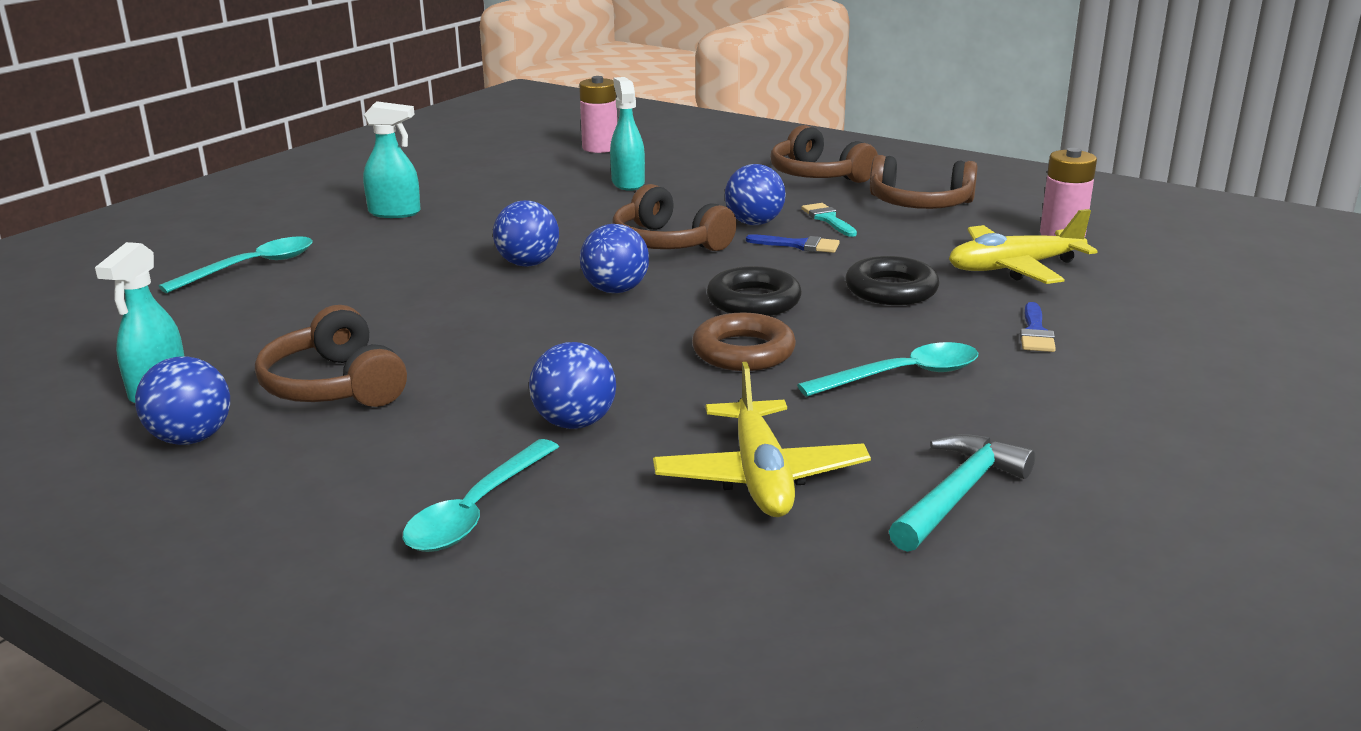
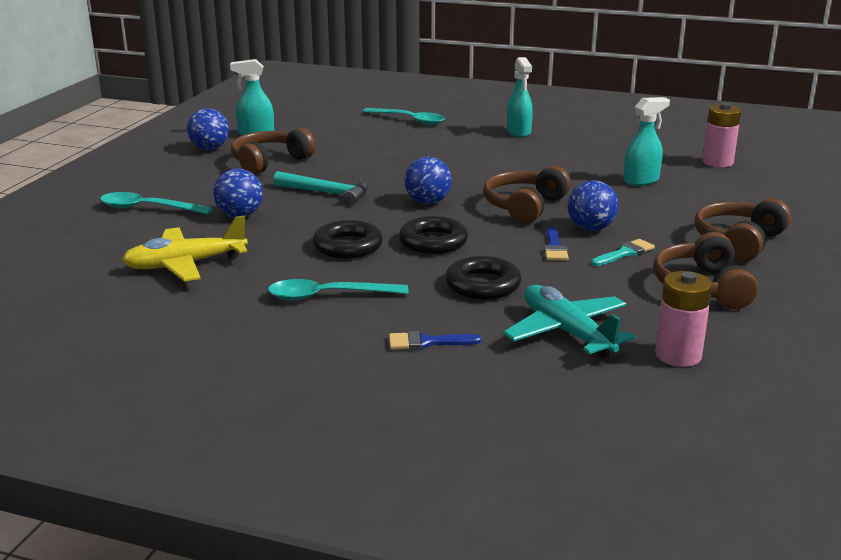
camera: 75 degrees right, 0 degrees up
(528, 264) = (457, 175): blue ball -> none
(743, 352) = (348, 246): brown ring -> black ring
(902, 376) = (328, 296): turquoise spoon -> turquoise spoon turned 120 degrees clockwise
(958, 495) = (168, 319): turquoise hammer -> turquoise hammer (327, 193)
(1014, 268) = (567, 332): yellow plane -> turquoise plane

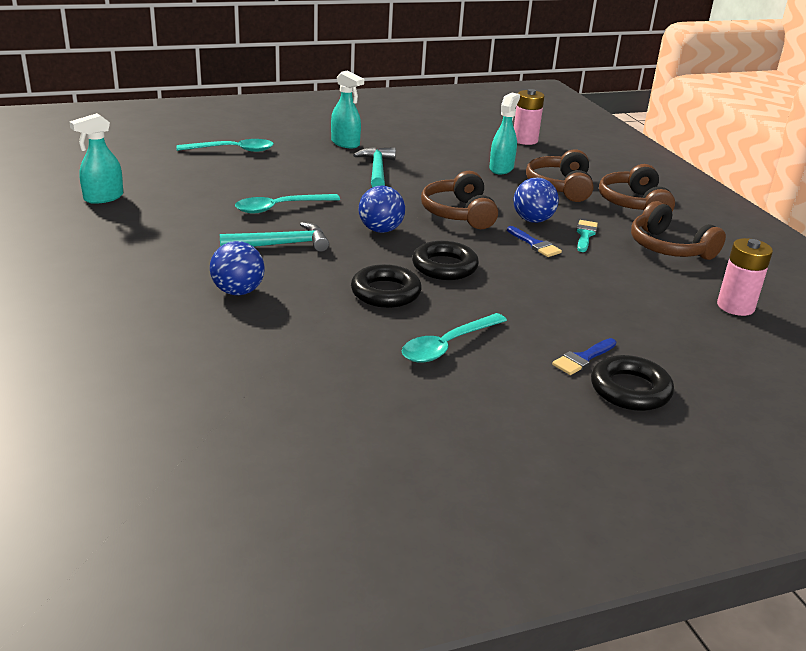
camera: 40 degrees left, 5 degrees up
(148, 208) = (129, 312): turquoise spoon -> turquoise spoon (280, 208)
(185, 264) = (274, 360): yellow plane -> none
(210, 149) = (80, 226): blue ball -> none
(269, 162) = (171, 226): brown headphones -> brown headphones (560, 187)
(483, 285) = (540, 294): black ring -> black ring (630, 390)
(510, 158) = (377, 170): none -> turquoise hammer
(567, 332) = (652, 314): turquoise plane -> none

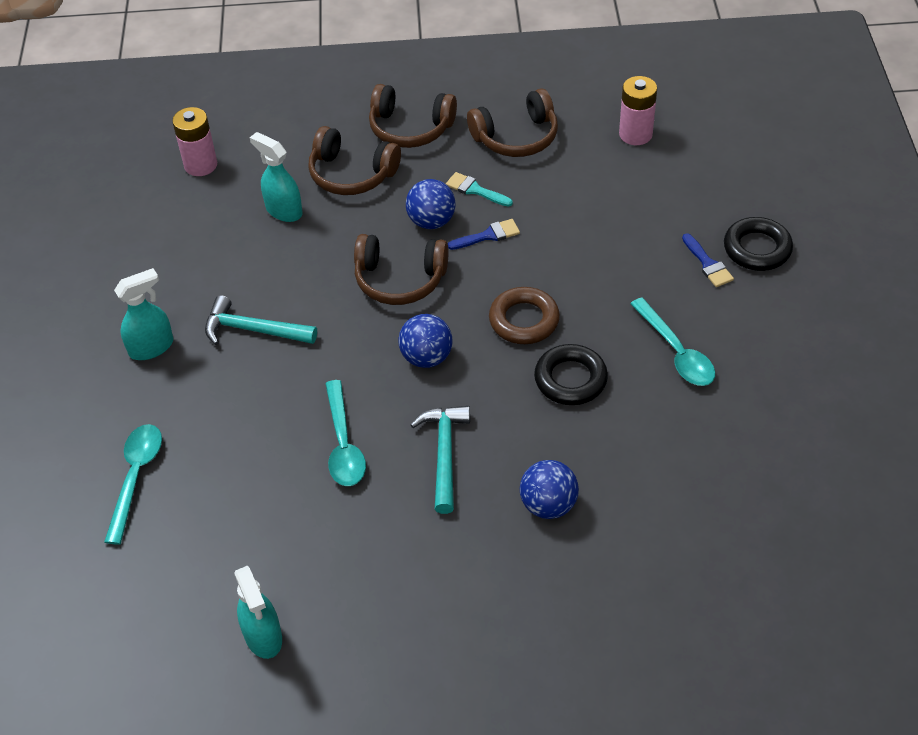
camera: 70 degrees left, 20 degrees up
(444, 266) = (524, 320): black ring -> brown ring

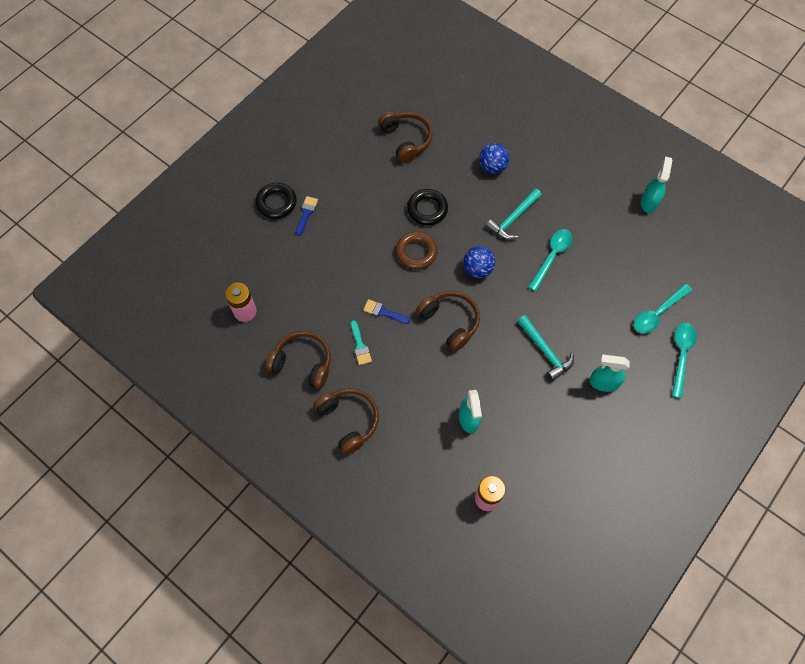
camera: 140 degrees left, 15 degrees up
(351, 174) = (411, 414): brown headphones -> brown headphones (406, 140)
(431, 221) = (401, 344): blue ball -> none
(676, 352) = (370, 186): turquoise spoon -> turquoise spoon (681, 355)

